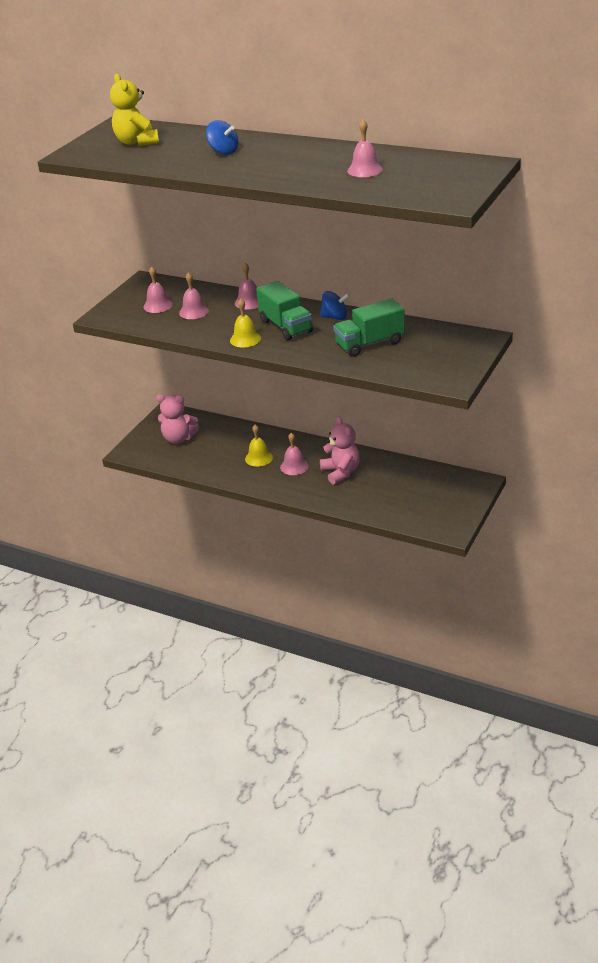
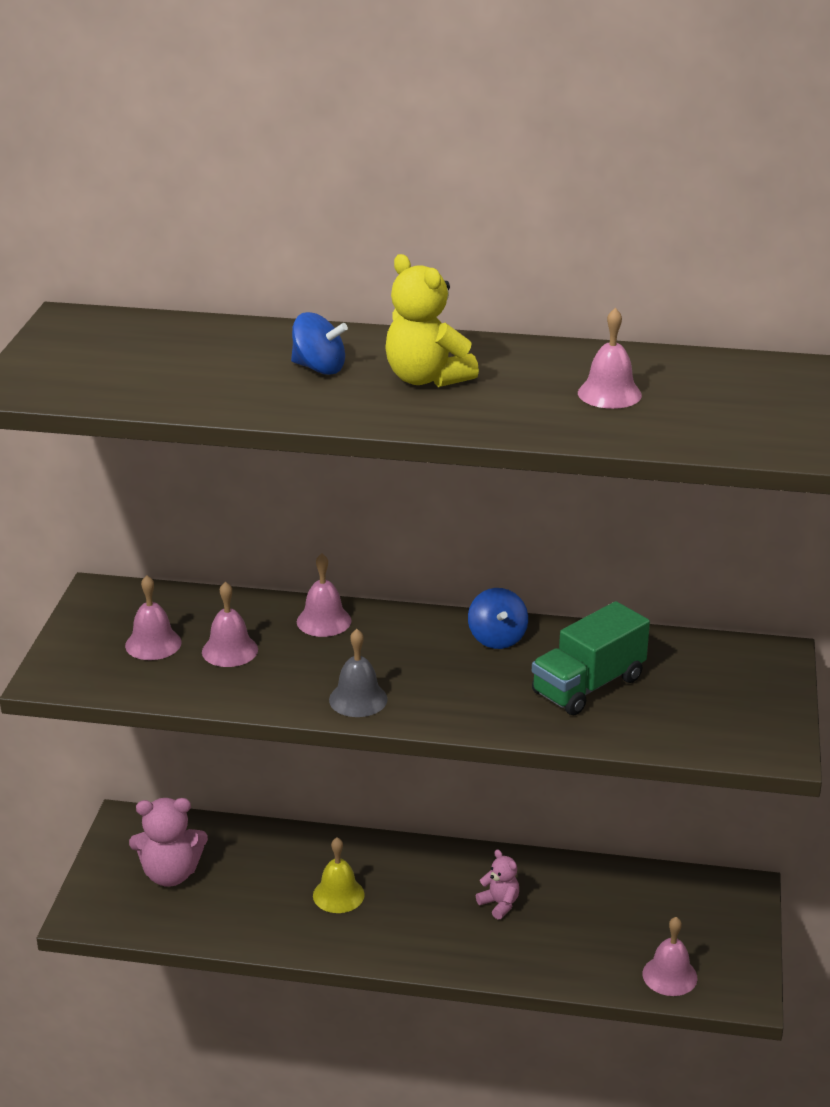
camera: 20 degrees left, 5 degrees down
(137, 142) = (134, 356): yellow teddy bear -> yellow teddy bear (426, 378)
(245, 339) = (358, 699): yellow bell -> grey bell
(285, 326) = (418, 665): green truck -> none
(294, 466) = (410, 903): pink bell -> pink bell (669, 975)
(335, 317) = (497, 638): blue spinning top -> blue spinning top turned 90 degrees clockwise
(341, 472) = (499, 904): pink teddy bear -> pink teddy bear, size x0.57

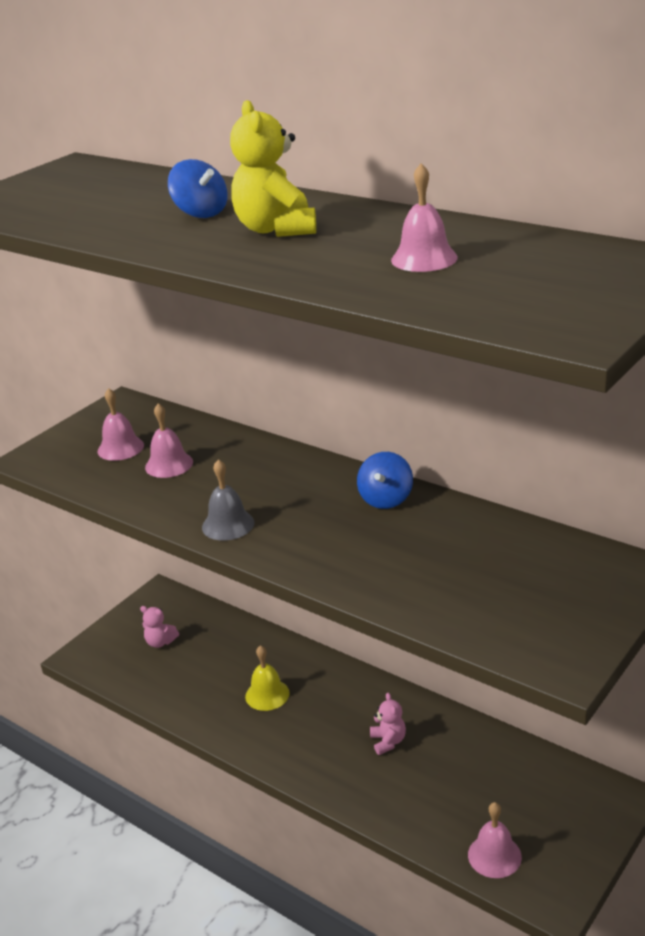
camera: 30 degrees right, 0 degrees up
(170, 874) = (160, 642): pink teddy bear -> pink teddy bear, size x0.57
(324, 621) = (259, 456): pink bell -> none
(588, 686) = (430, 558): green truck -> none

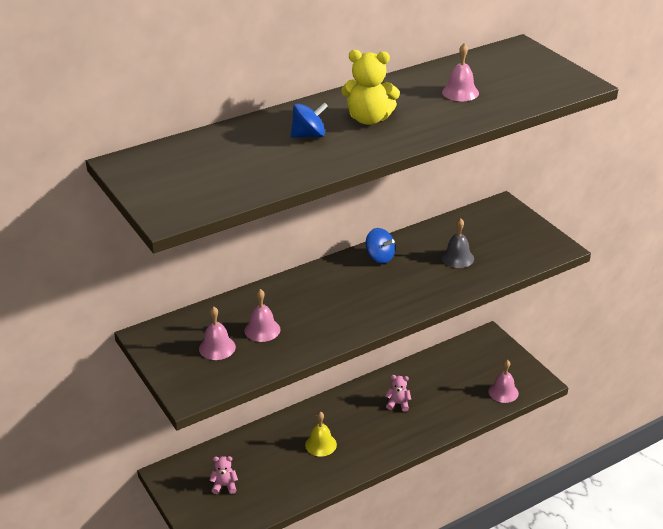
camera: 70 degrees left, 5 degrees up
(160, 642) = (224, 486): pink teddy bear -> pink teddy bear turned 135 degrees counterclockwise
(228, 525) = (359, 320): grey bell -> grey bell (457, 258)

